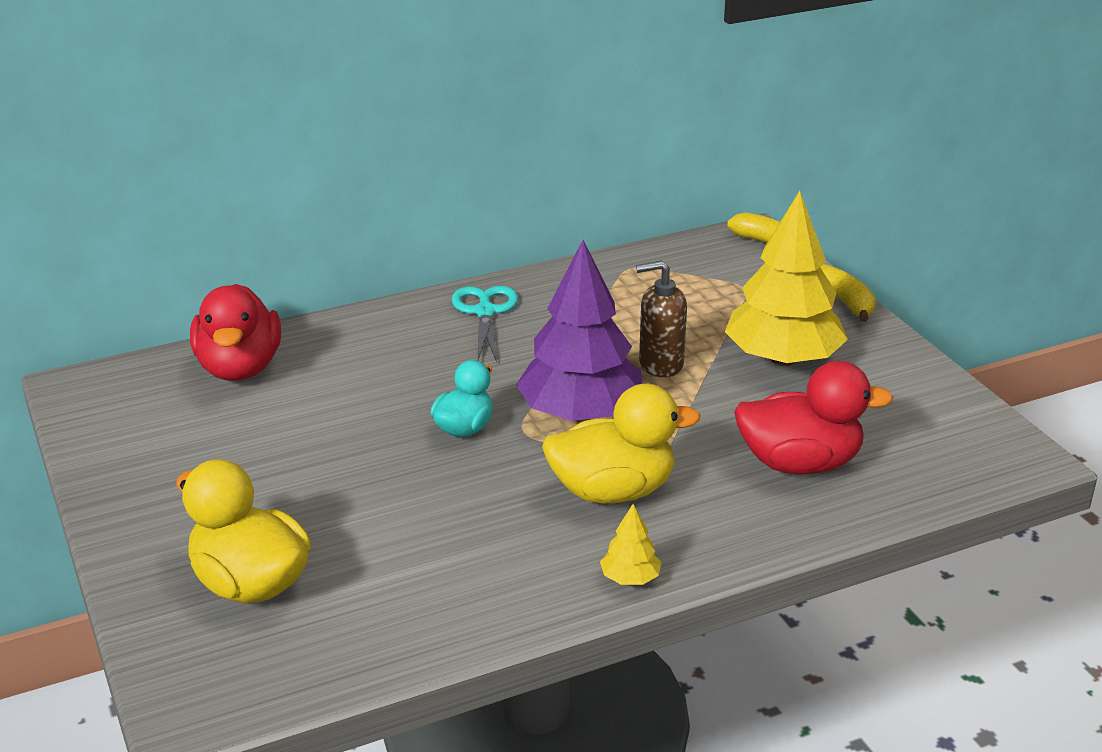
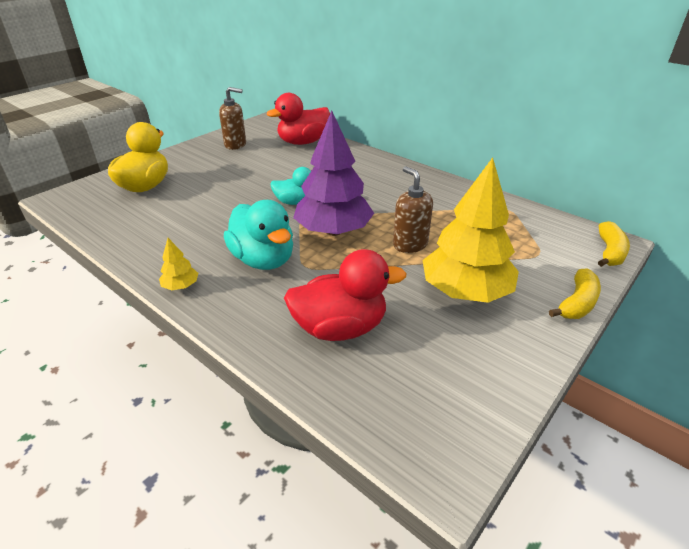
camera: 65 degrees right, 5 degrees up
(164, 445) = (235, 145): none -> brown soap dispenser
(485, 312) = (407, 180): turquoise scissors -> none
(612, 491) = (263, 260): yellow duck -> turquoise duck
(799, 463) = (340, 328): red duck -> red duck turned 75 degrees counterclockwise

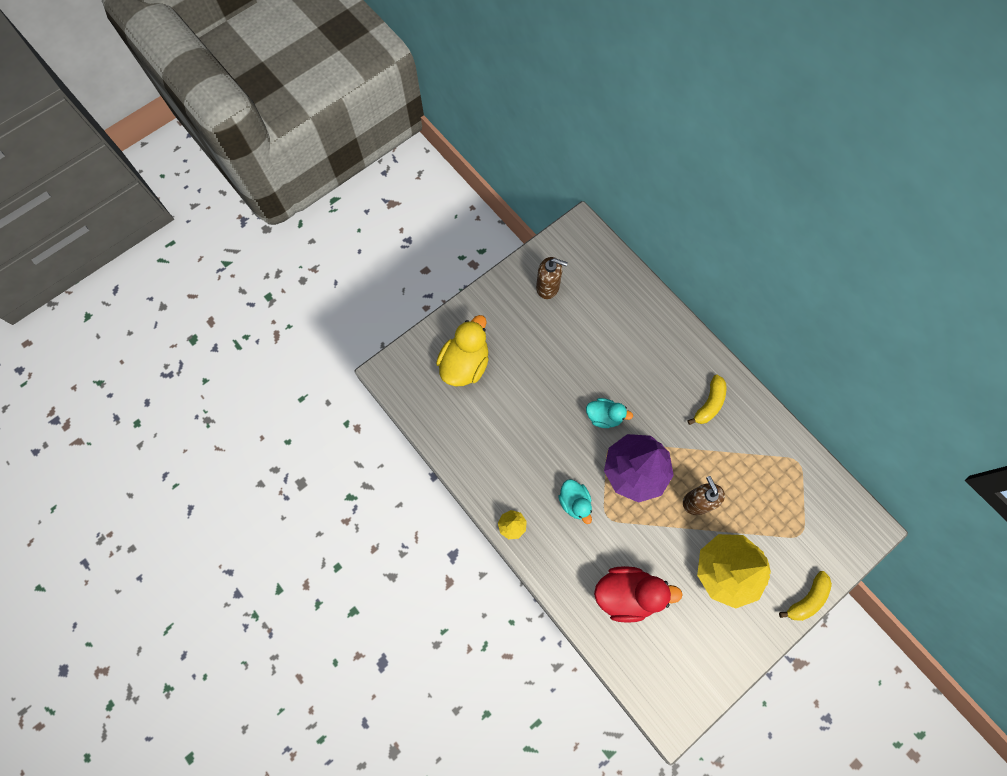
camera: 10 degrees right, 35 degrees up
(263, 260) = (574, 502): turquoise duck -> turquoise duck, size x0.60
(303, 142) = (620, 292): red duck -> none
(609, 252) = (861, 542): yellow banana -> yellow banana (709, 404)

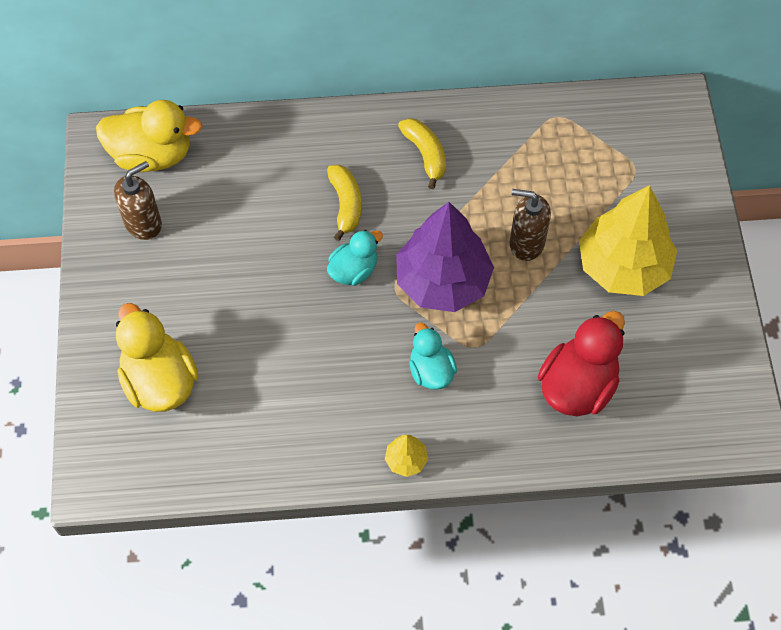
camera: 55 degrees left, 10 degrees down
(574, 502) = (431, 371): turquoise duck -> turquoise duck turned 120 degrees counterclockwise
(591, 260) = (152, 155): none -> yellow duck
(806, 599) = (707, 211): yellow banana -> yellow banana (346, 205)

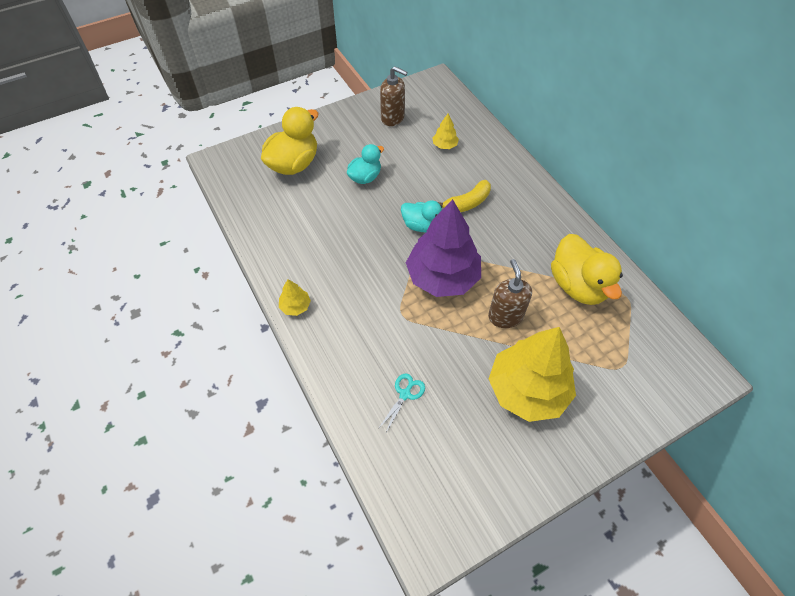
camera: 65 degrees right, 5 degrees down
(152, 155) = (440, 104): yellow duck -> yellow duck (577, 285)
(233, 184) = (444, 145): none -> yellow tree
(425, 155) = (535, 230): yellow banana -> none
(431, 371) = (369, 296): turquoise duck -> turquoise duck (365, 177)
(577, 386) = (405, 394): red duck -> turquoise scissors

